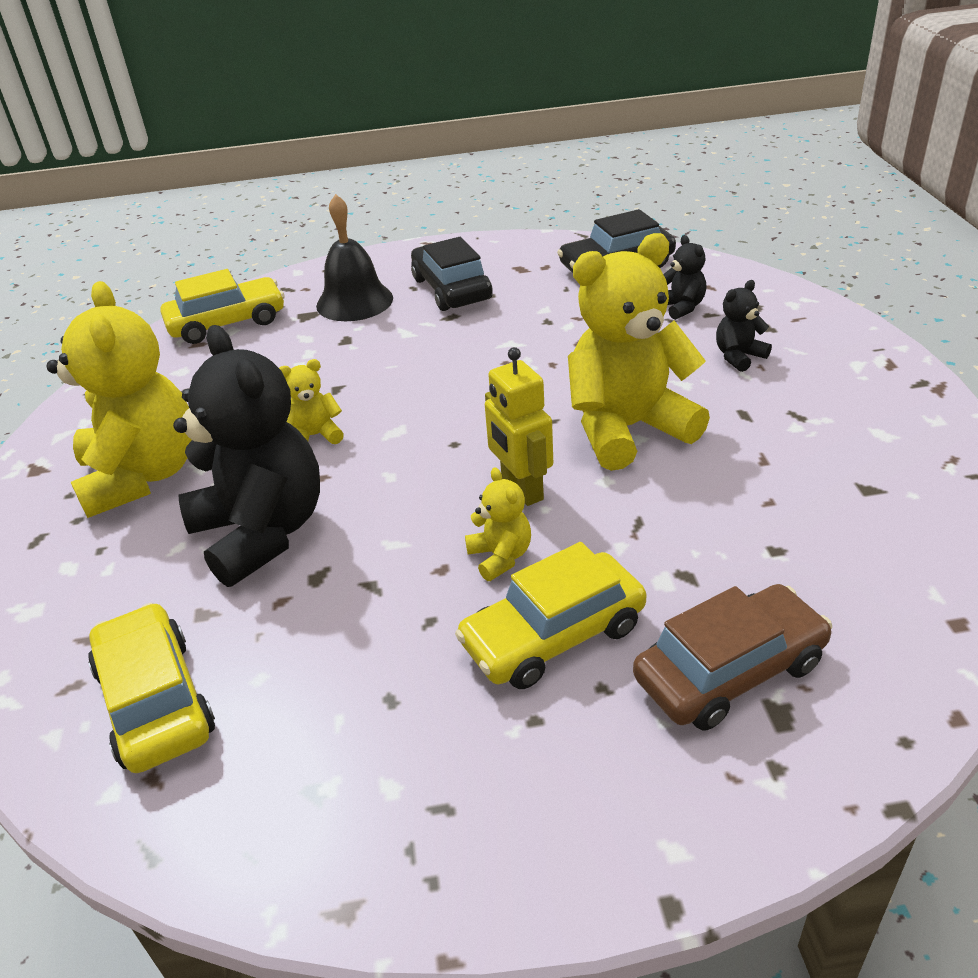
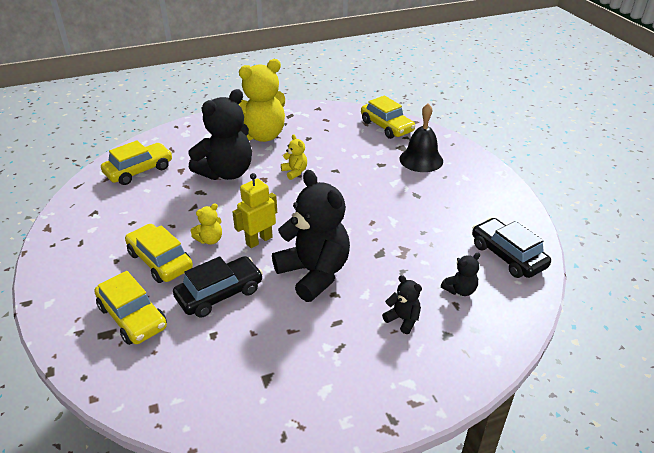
camera: 75 degrees right, 0 degrees up
(451, 289) = (447, 190): black car -> black car (220, 294)
(627, 429) = (314, 273): yellow teddy bear -> black teddy bear
(729, 671) = (133, 317): brown car -> yellow car

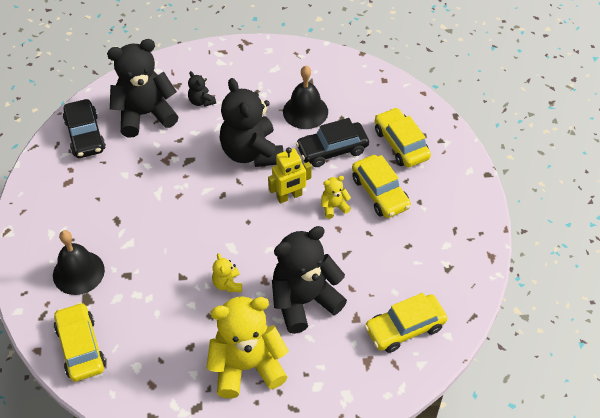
camera: 165 degrees left, 15 degrees up
(263, 334) = (305, 111): none -> black bell
(460, 290) = (145, 114): black teddy bear -> black teddy bear, size x2.29

